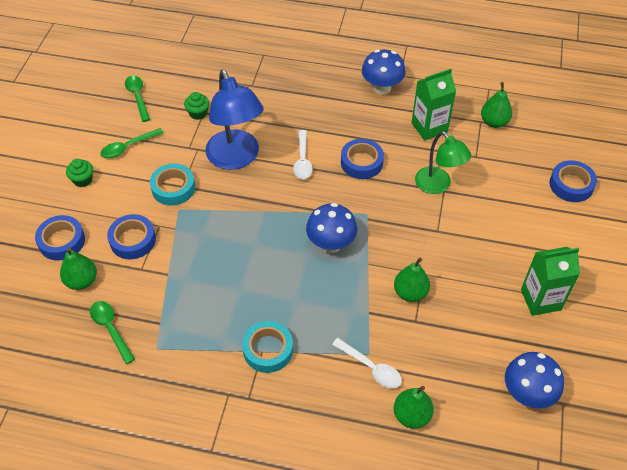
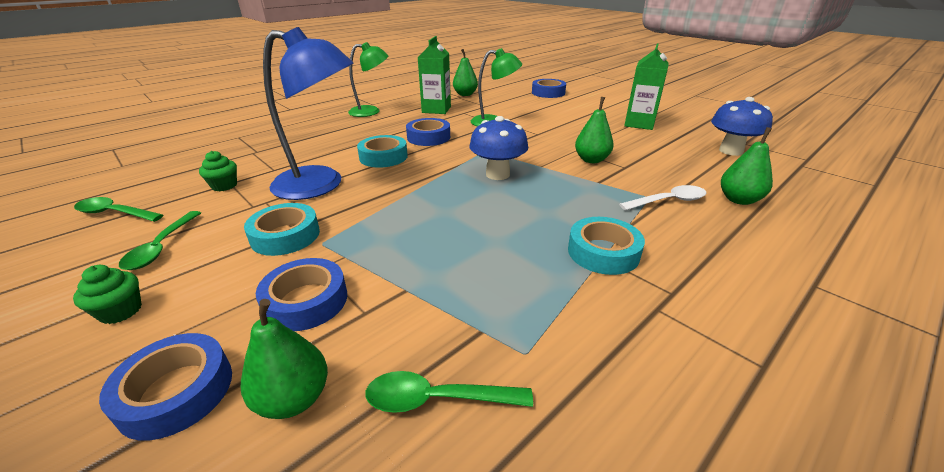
camera: 55 degrees left, 20 degrees down
(302, 160) = (383, 157): white spoon -> turquoise tape
(381, 88) = (371, 111): blue mushroom -> green lamp

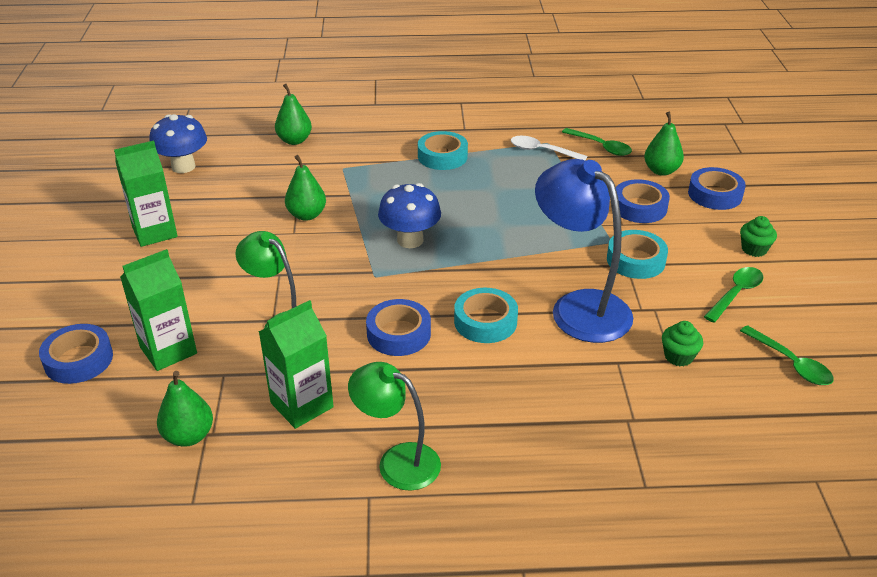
camera: 140 degrees left, 5 degrees up
(522, 103) = (168, 350): none -> green carton
(668, 201) = (338, 160): white spoon -> white spoon (542, 151)

